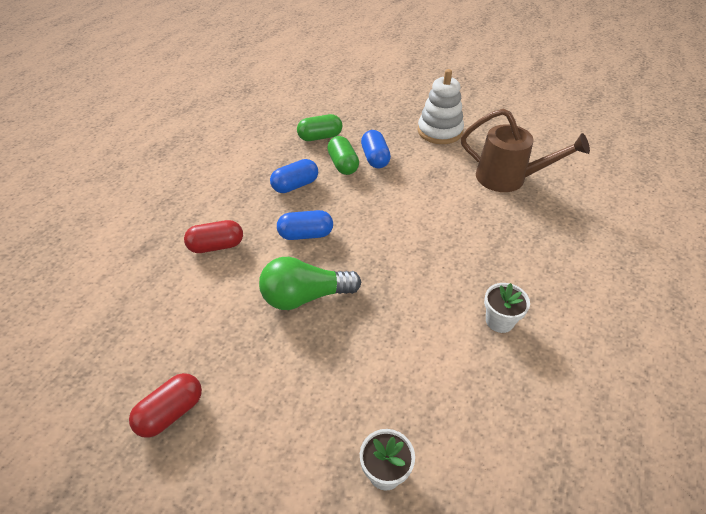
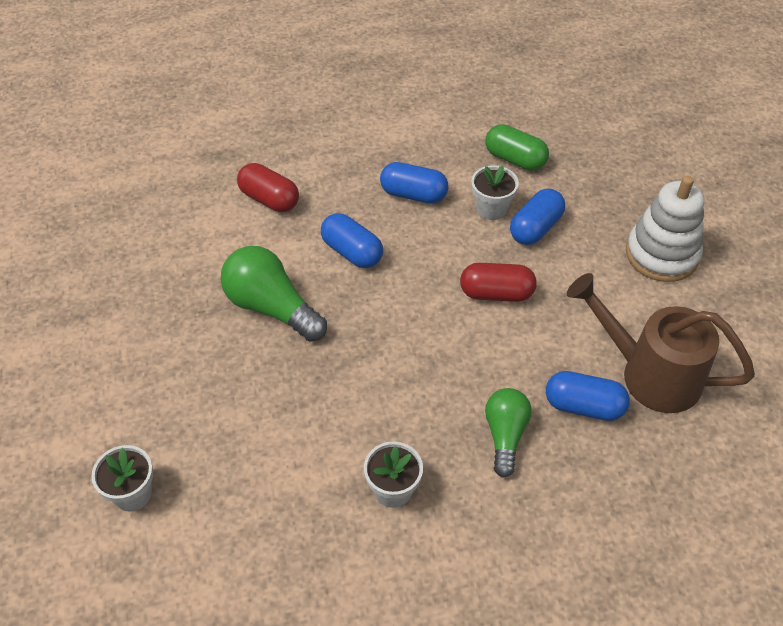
camera: 50 degrees right, 5 degrees up
(171, 413) = (73, 306): red capsule -> red capsule (496, 293)
(343, 164) = (491, 209): green capsule -> white flower pot
(501, 251) = (505, 435): none -> green light bulb
(508, 178) = (649, 374): brown watering can -> brown watering can turned 135 degrees clockwise
(508, 211) = (584, 406): none -> blue capsule

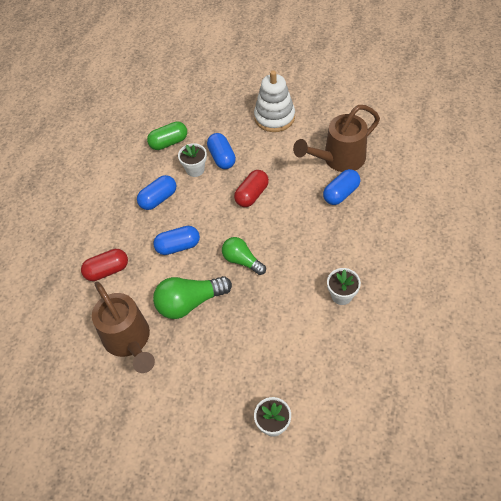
camera: 55 degrees left, 5 degrees up
(180, 272) = (129, 340): none -> brown watering can
(505, 435) = (338, 233): green light bulb -> green light bulb (242, 260)

